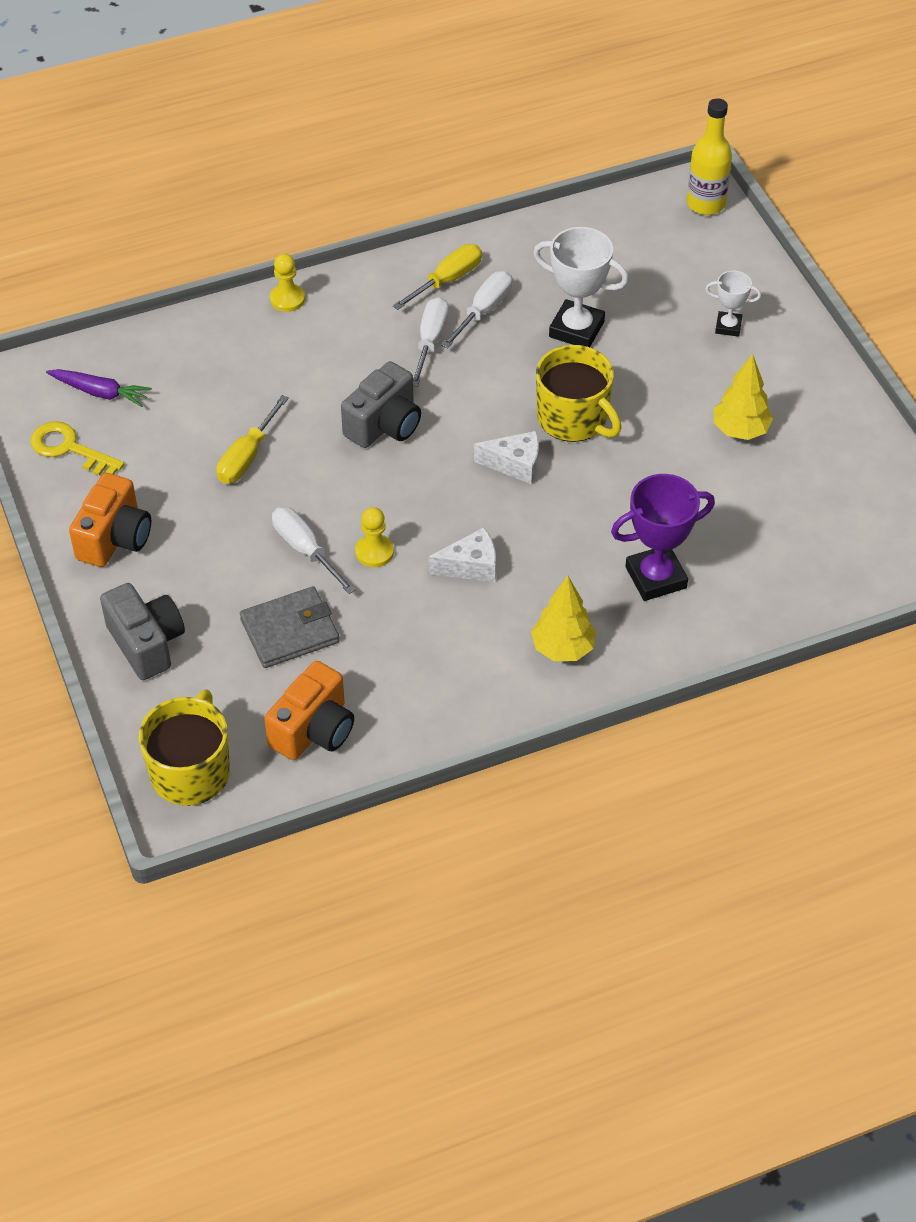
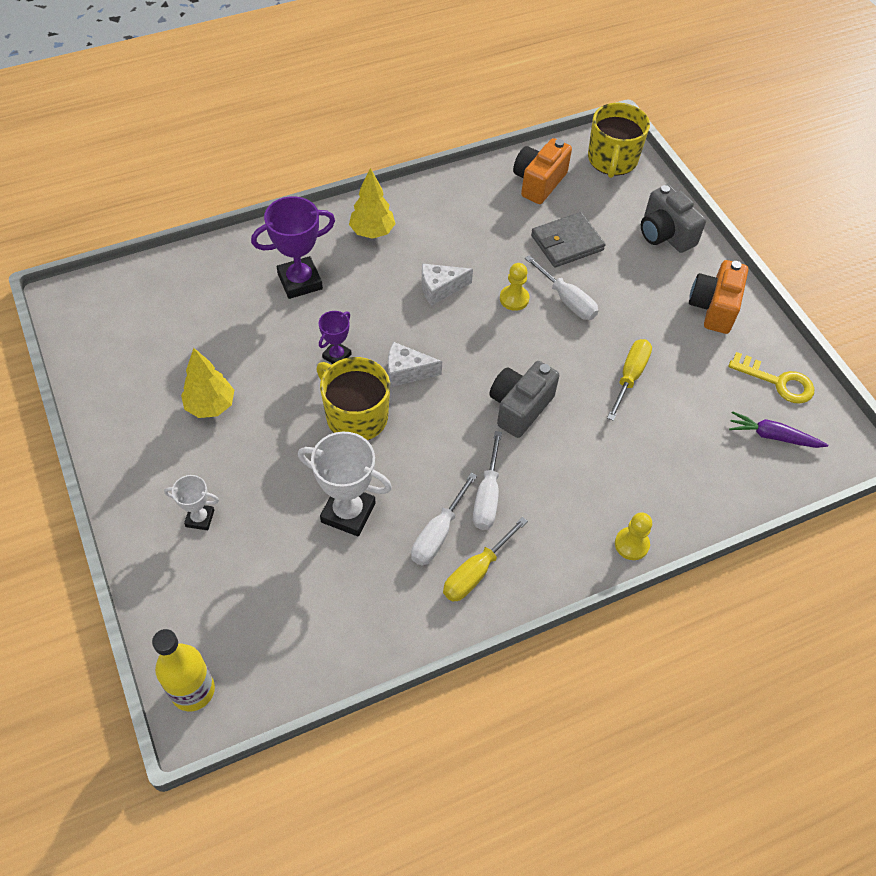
camera: 175 degrees right, 5 degrees up
(600, 483) = (337, 356): none -> purple trophy

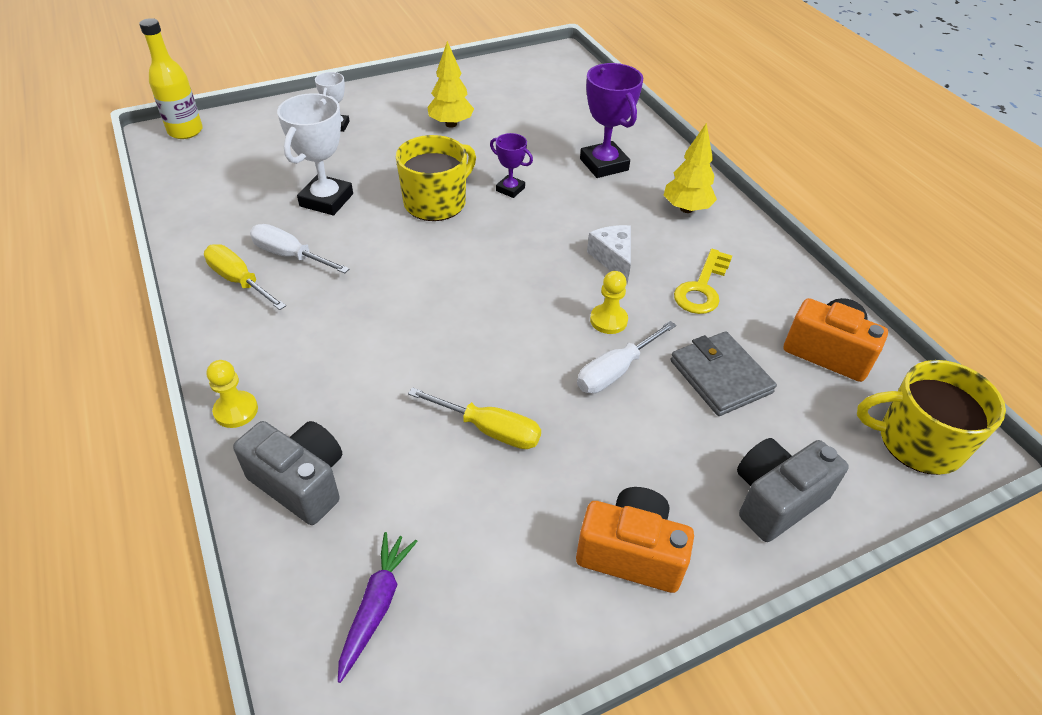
camera: 90 degrees right, 10 degrees down
(406, 372) = (492, 234): white cheese -> none
(487, 496) = (327, 291): white screwdriver -> none
(519, 407) = (442, 319): grey camera -> grey camera (301, 482)
(777, 382) = (483, 632): yellow key -> yellow key (702, 288)

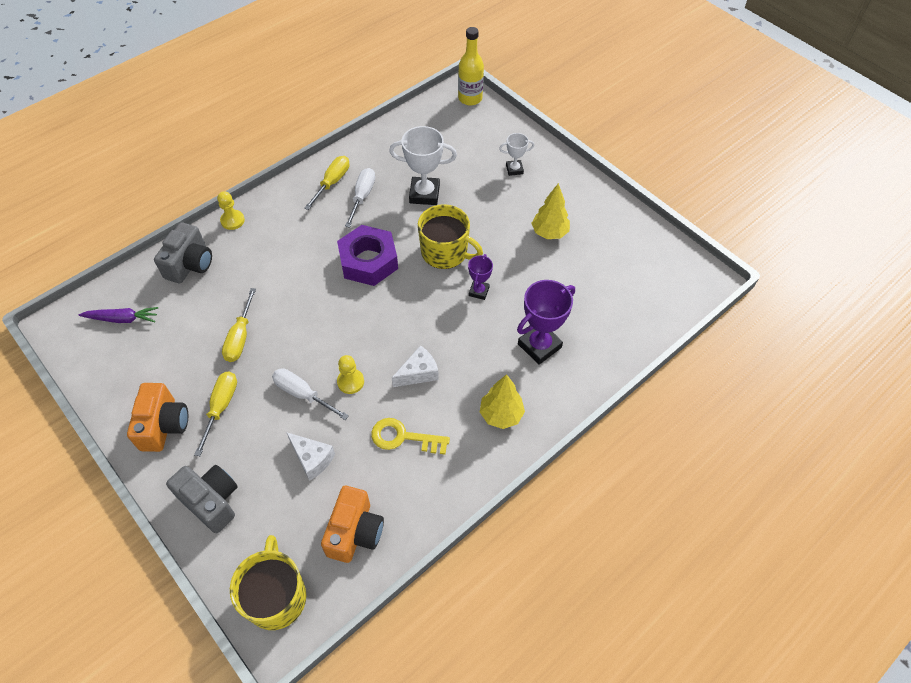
camera: 75 degrees right, 10 degrees up
(413, 270) = (368, 261): none -> purple nut
(615, 470) = (221, 407): none -> yellow screwdriver
(720, 376) = (312, 459): grey wallet -> white cheese

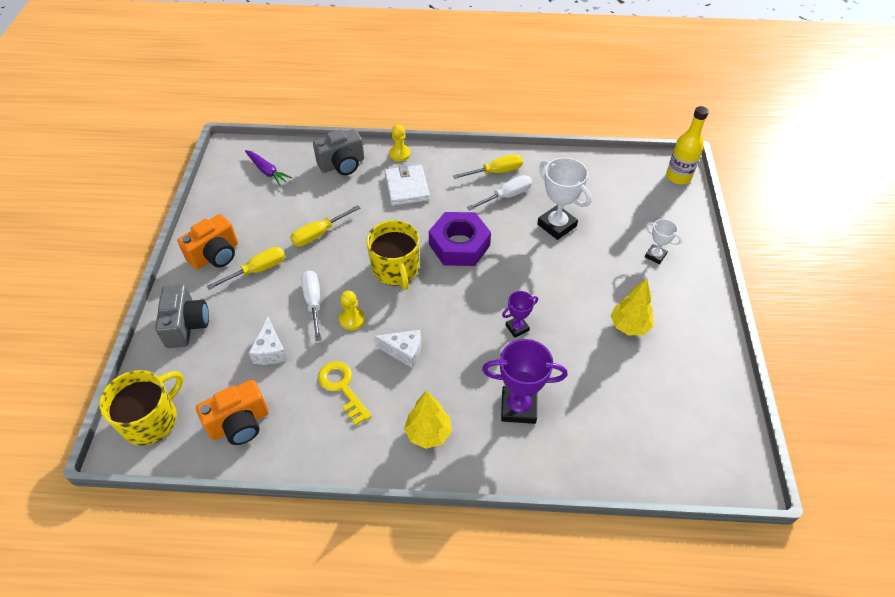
camera: 45 degrees right, 5 degrees down
(272, 245) = (407, 187): none -> white wallet
(445, 252) = (524, 279): yellow mug -> yellow mug (396, 269)

